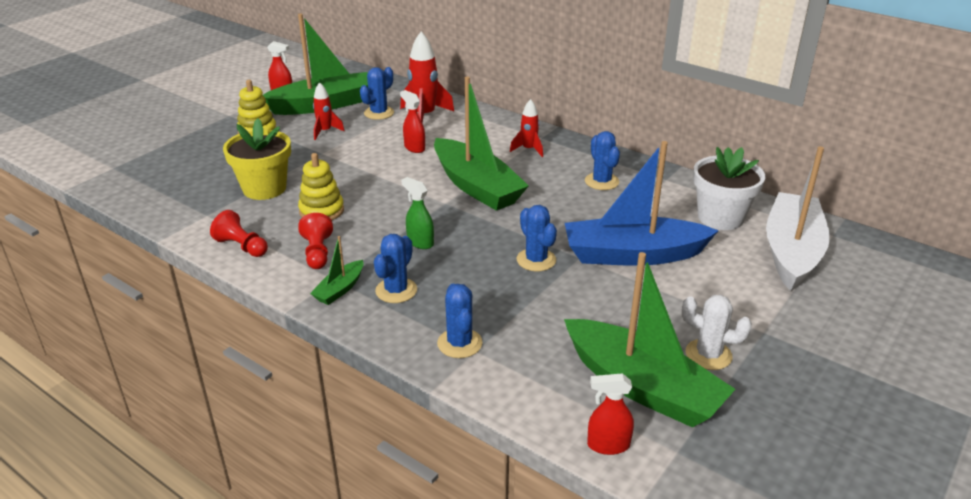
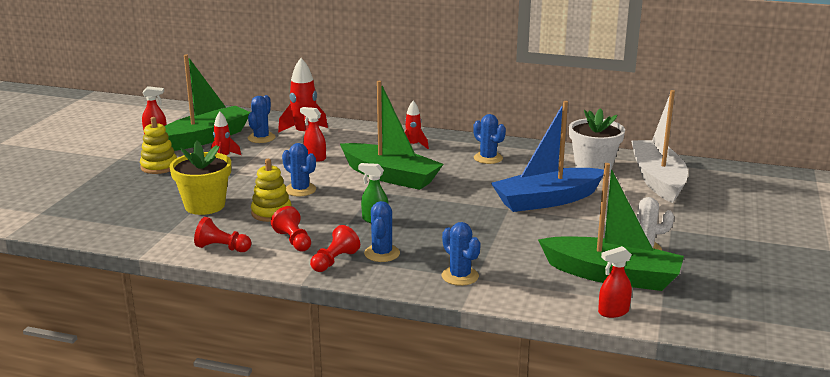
camera: 20 degrees left, 10 degrees down
(340, 289) = (334, 261): green boat -> red pawn
(536, 260) = (477, 215): blue cactus -> blue cactus (300, 190)

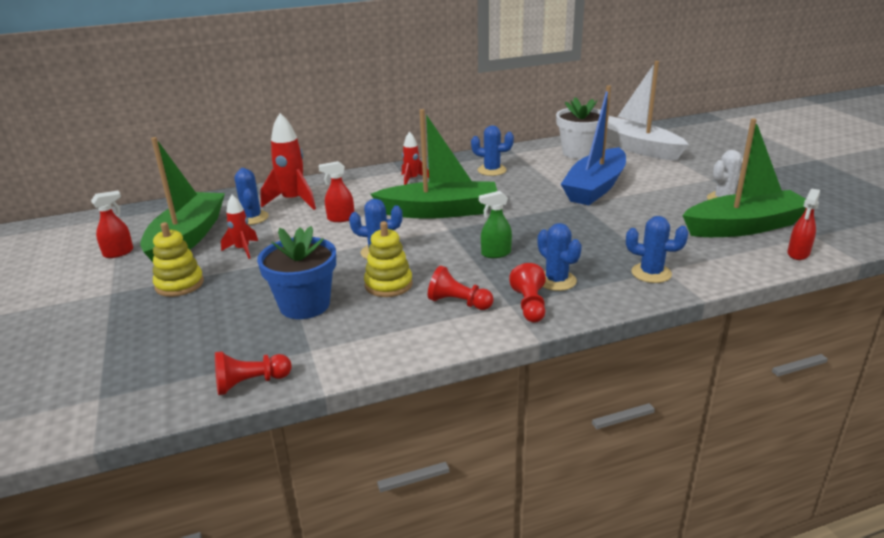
camera: 35 degrees left, 5 degrees up
(205, 205) = (304, 305): yellow flower pot -> blue flower pot
(222, 248) = (400, 341): red pawn -> red pawn (250, 383)

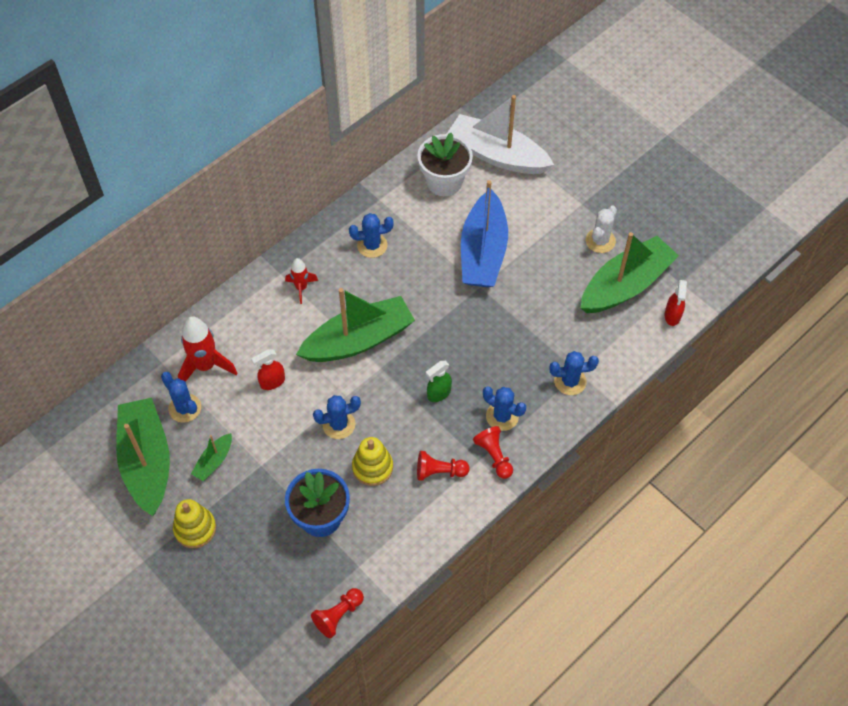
camera: 25 degrees left, 30 degrees up
(119, 253) = (99, 505): red spray bottle -> none
(243, 249) = (214, 461): red rocket -> green boat

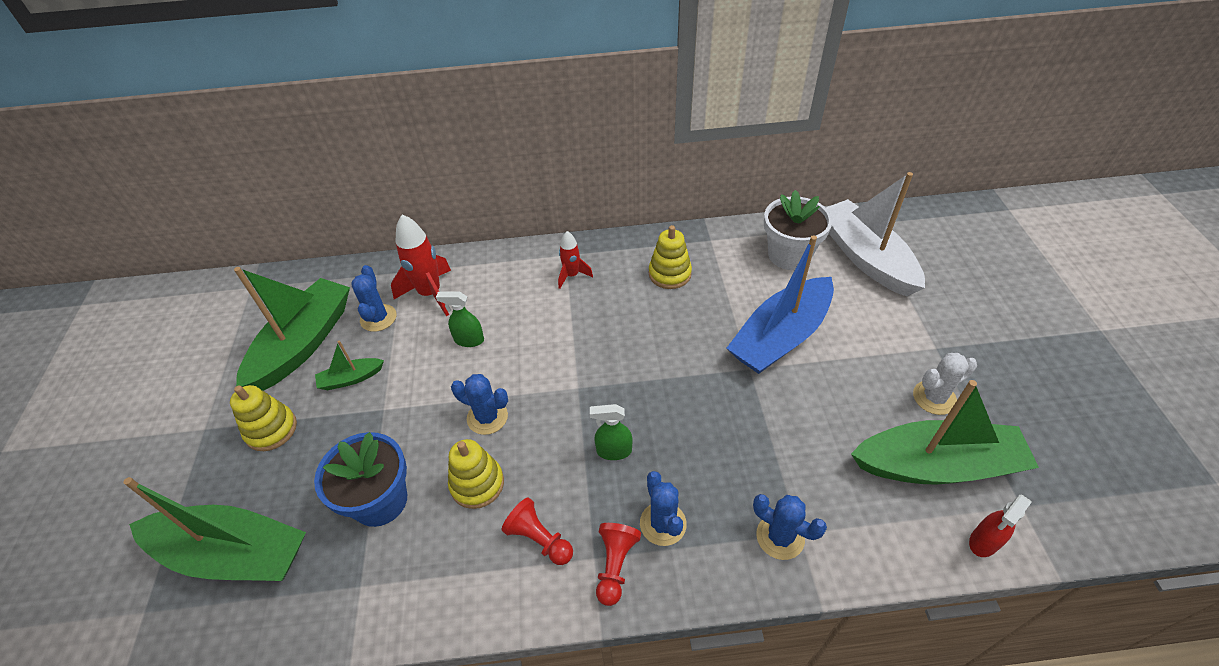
camera: 40 degrees right, 10 degrees down
(272, 382) = (468, 340): red spray bottle -> green spray bottle
(338, 615) = (285, 629): red pawn -> none
(359, 340) = (581, 349): green boat -> green boat (233, 554)
(372, 245) = (669, 274): blue cactus -> yellow stacking toy

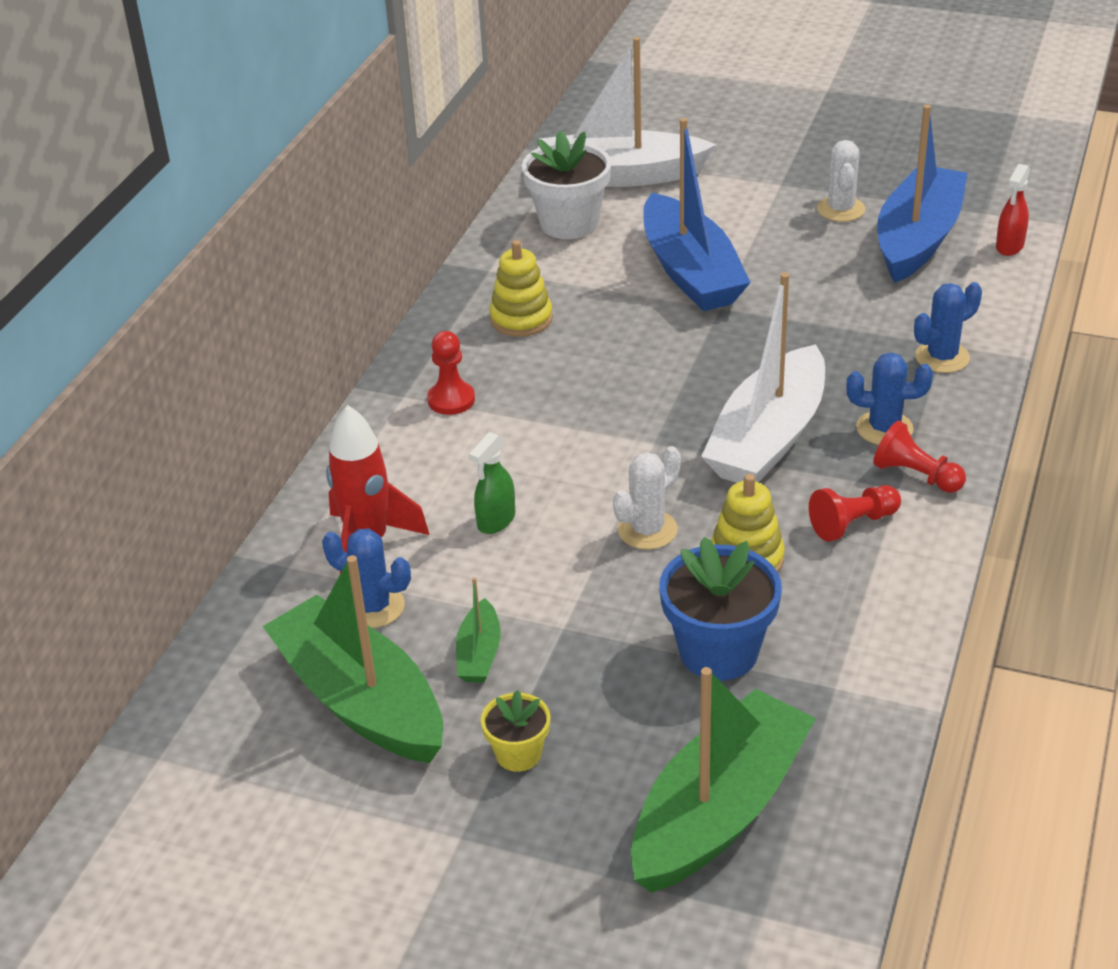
camera: 65 degrees left, 10 degrees down
(271, 429) = (518, 754): yellow stacking toy -> yellow flower pot
(487, 417) = (647, 530): blue cactus -> white cactus
(572, 275) = (451, 400): red rocket -> red pawn
(613, 451) = (768, 438): green spray bottle -> white boat
(937, 465) = (918, 239): green boat -> blue boat
(983, 542) = (1009, 246): red spray bottle -> red spray bottle turned 45 degrees clockwise

